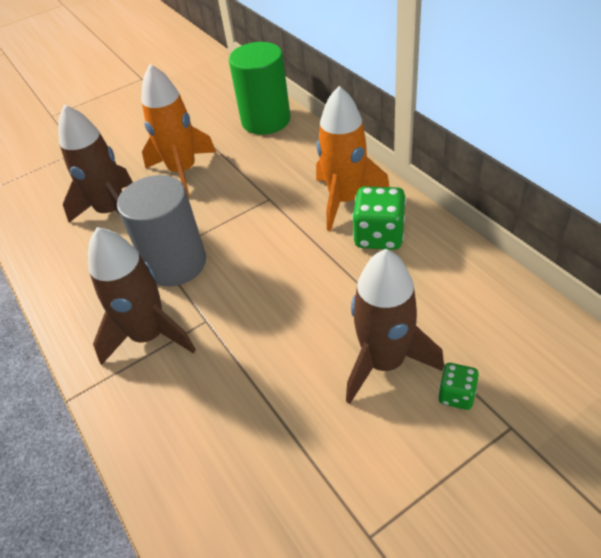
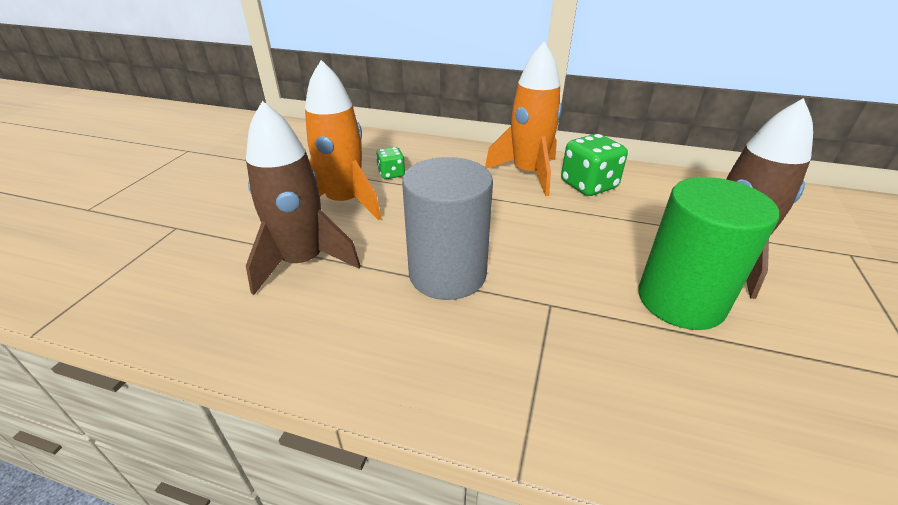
camera: 45 degrees left, 10 degrees down
(149, 335) = (515, 348): brown rocket -> none
(266, 120) = (378, 146): green cylinder -> green cylinder (680, 300)
(456, 395) = (796, 253): green dice -> green dice (391, 174)

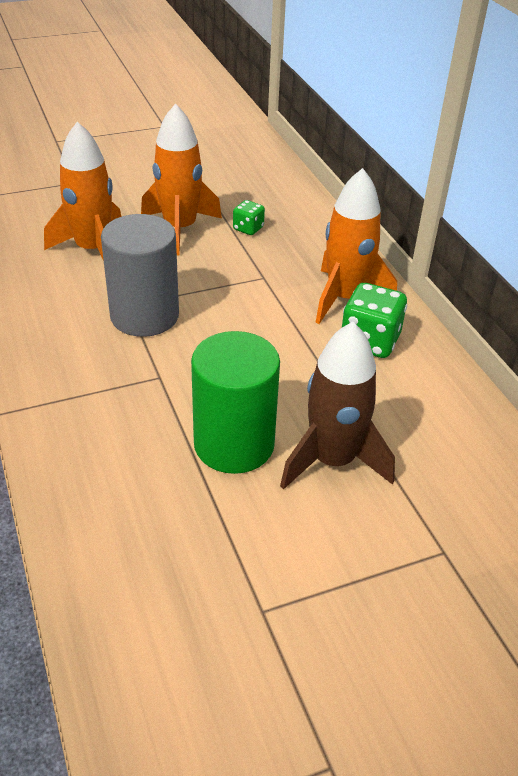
camera: 50 degrees right, 5 degrees up
(303, 262) = (93, 250): brown rocket -> orange rocket

